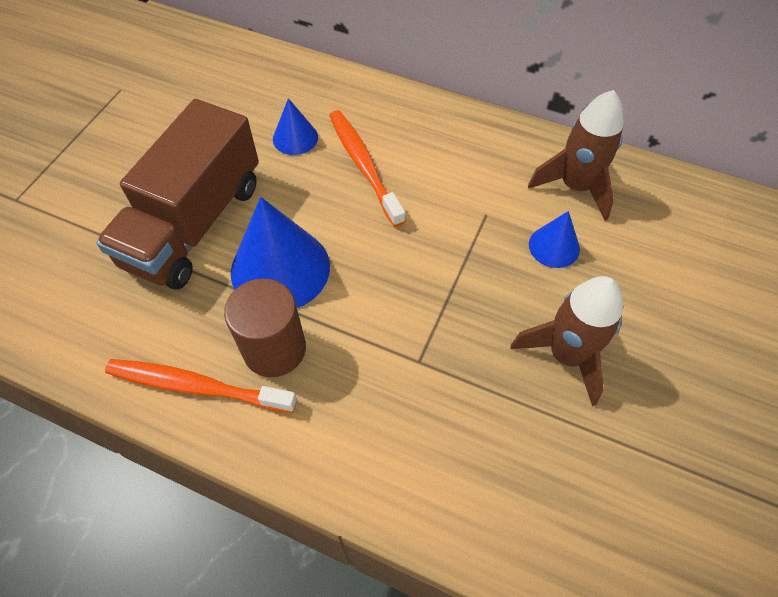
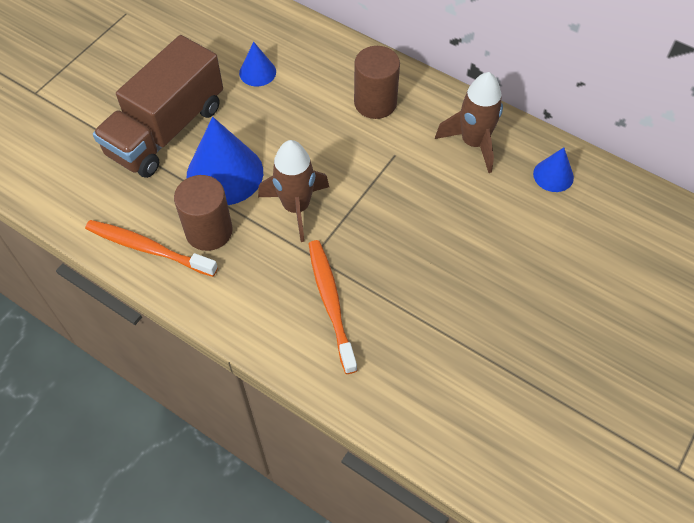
camera: 10 degrees right, 0 degrees up
(364, 166) = (307, 103): orange toothbrush -> orange toothbrush (331, 303)
(445, 155) = (375, 103): none -> brown cylinder
(554, 246) = (441, 187): blue cone -> blue cone (553, 175)
(566, 355) = (425, 269): brown rocket -> brown rocket (296, 207)

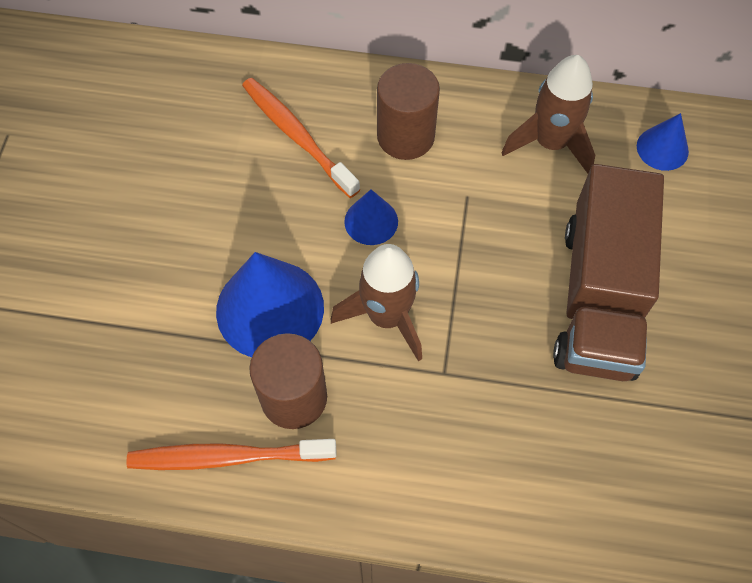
camera: 25 degrees left, 5 degrees up
(166, 130) = (158, 280): brown truck -> brown truck (598, 298)
(257, 72) = (234, 151): blue cone -> blue cone (371, 221)
(331, 303) = (501, 427): orange toothbrush -> orange toothbrush (297, 136)

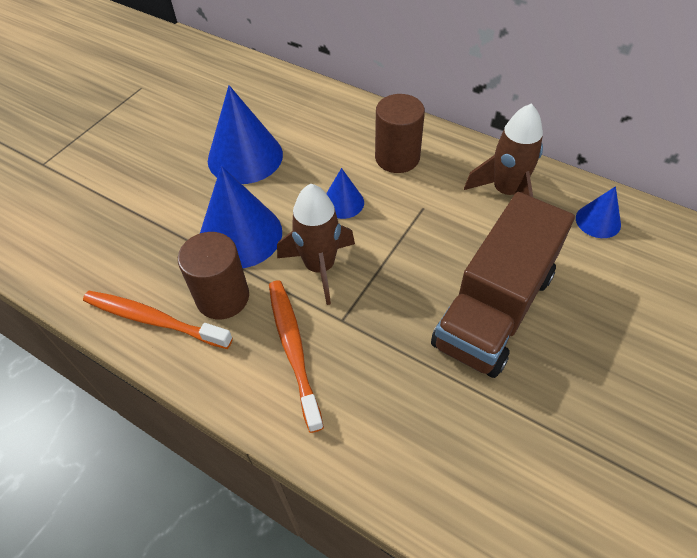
camera: 25 degrees right, 10 degrees down
(215, 197) = (245, 157): none -> blue cone
(297, 136) = (321, 137): orange toothbrush -> orange toothbrush (293, 350)

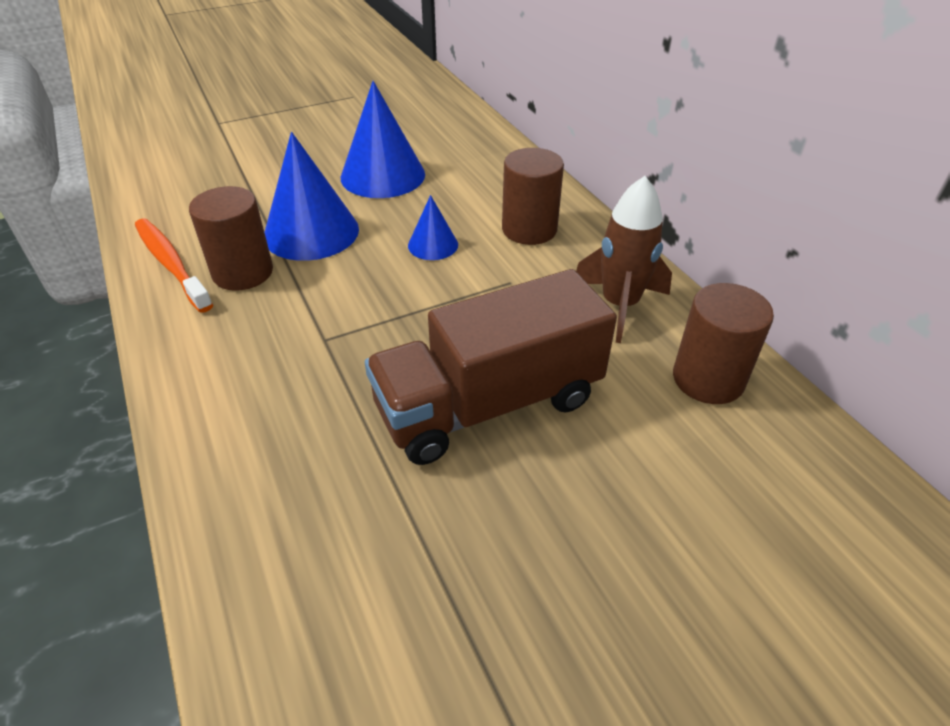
camera: 30 degrees right, 10 degrees down
(293, 350) = (254, 341): orange toothbrush -> none
(320, 267) = (352, 287): brown rocket -> none
(598, 221) = (708, 379): blue cone -> brown cylinder

